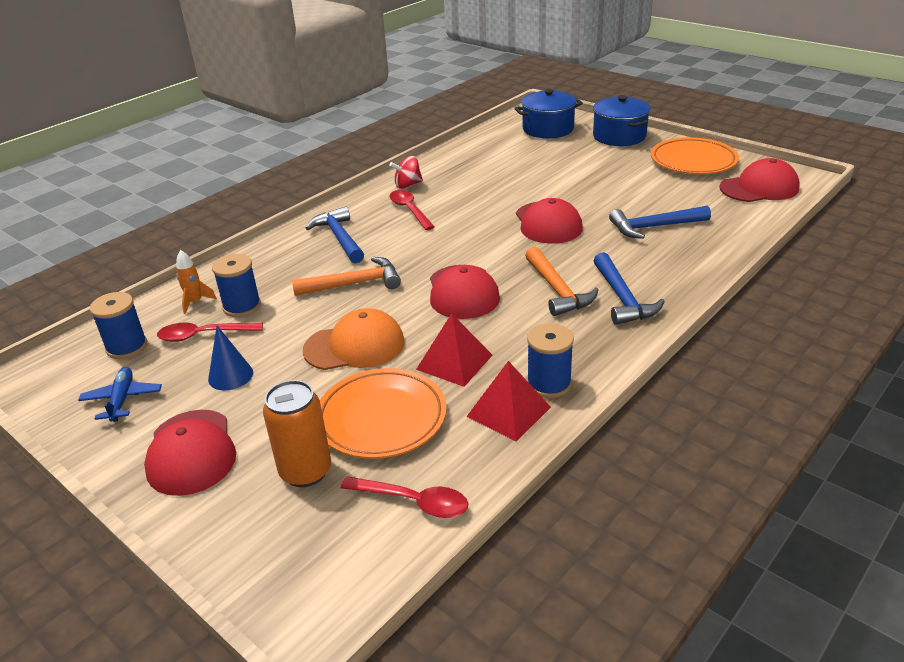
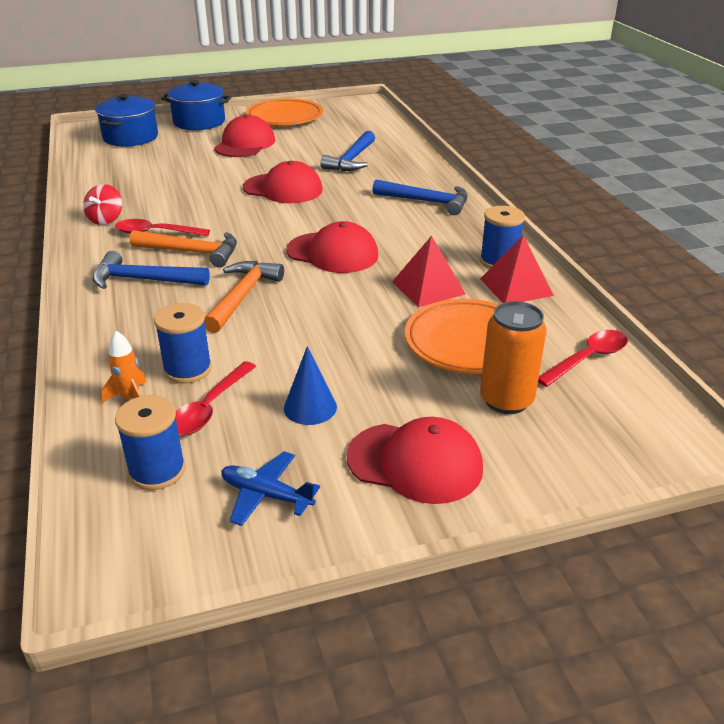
camera: 60 degrees left, 0 degrees up
(354, 346) = (347, 325): orange cap -> none
(557, 290) = (384, 218): orange hammer -> orange hammer (192, 252)
(759, 188) = (356, 116): red cap -> red cap (245, 144)

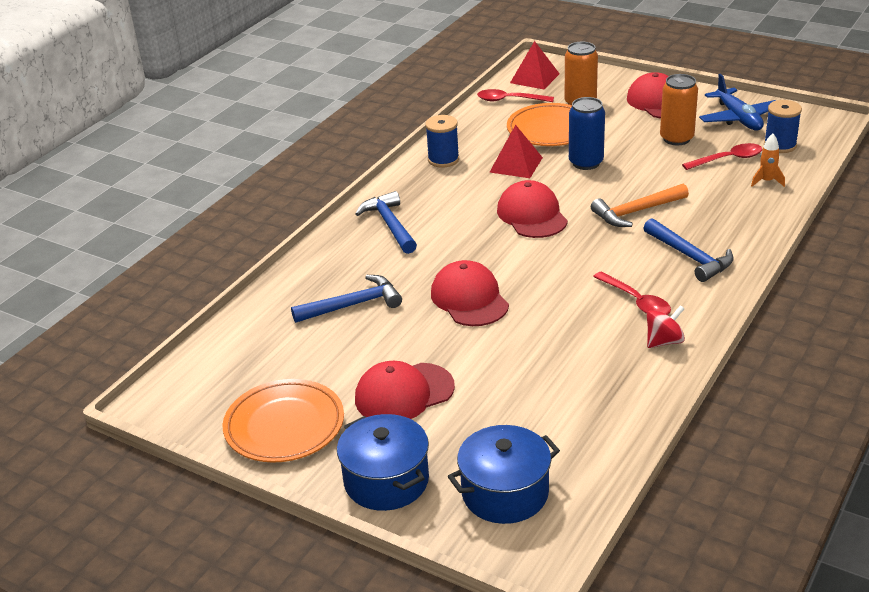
camera: 130 degrees left, 0 degrees up
(188, 369) = (720, 182): blue spool -> none
(192, 252) = (629, 265): orange hammer -> none
(266, 495) = (738, 118): blue plane -> blue plane, size x1.52
(310, 407) = (676, 138): blue cone -> orange can
(366, 322) = (586, 163): none -> blue can
(516, 287) = (467, 142): red pyramid -> red pyramid (534, 78)

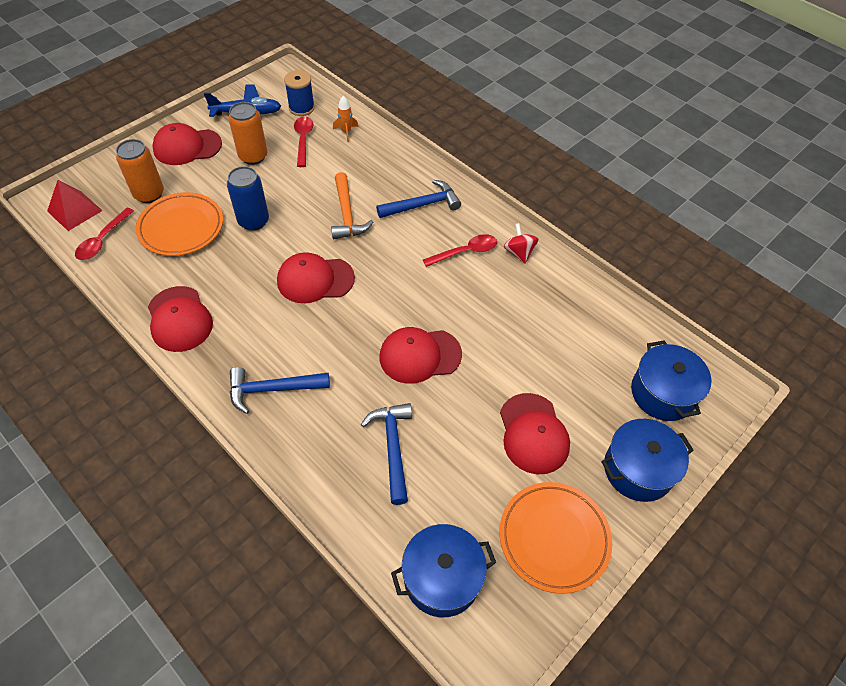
camera: 80 degrees left, 20 degrees up
(228, 361) = (442, 578): none -> blue pot
(443, 160) = (179, 319): blue spool -> red cap
(516, 164) = (225, 268): red pyramid -> none

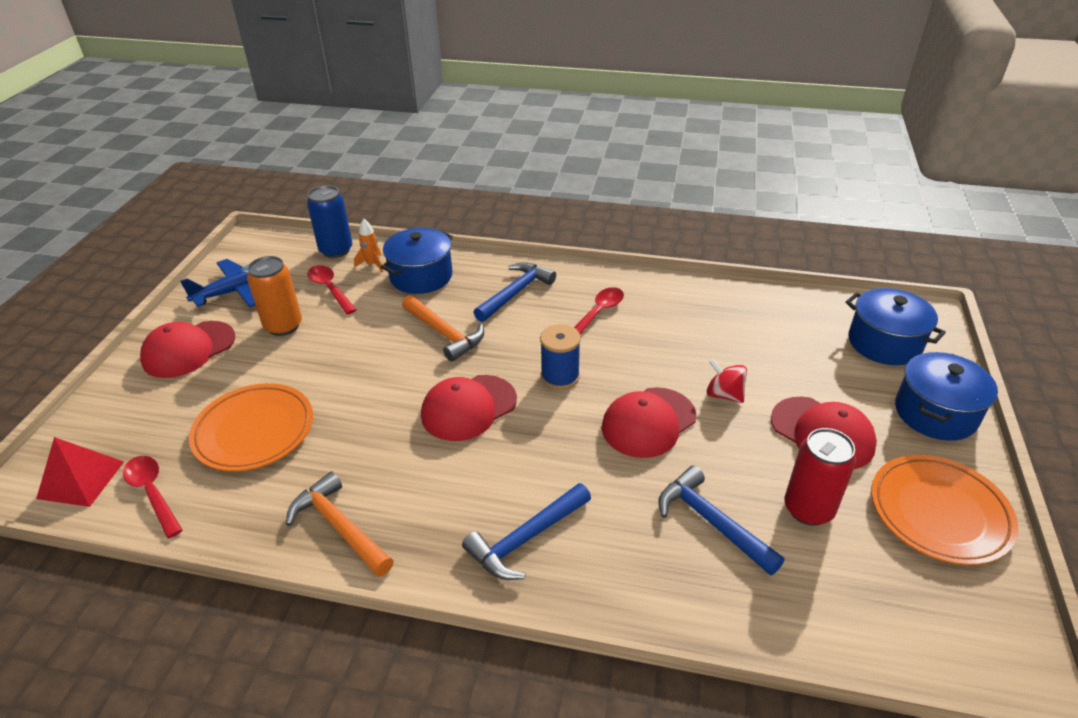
camera: 30 degrees left, 15 degrees down
(103, 240) = (153, 493): red spoon -> red spoon turned 150 degrees clockwise
(149, 194) = (178, 416): orange can -> none
(179, 319) = (340, 527): red cap -> orange hammer
(253, 221) = (342, 385): blue can -> blue can (336, 250)
(301, 108) = (300, 262): blue spool -> blue spool (560, 376)
(442, 578) = (889, 617): blue pot -> blue pot (421, 276)
(465, 479) = (808, 509): none -> red can
(519, 252) = (647, 292): red spinning top -> red spinning top (724, 394)

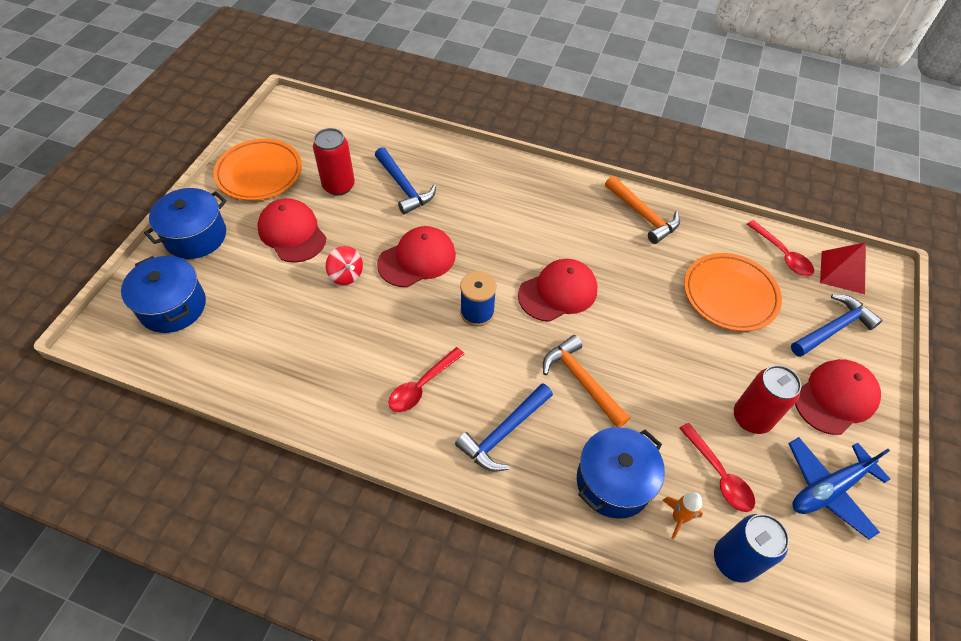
camera: 175 degrees left, 15 degrees up
(283, 326) = (751, 418): orange can -> red can
(526, 539) = (523, 193): blue hammer -> blue hammer (833, 328)

